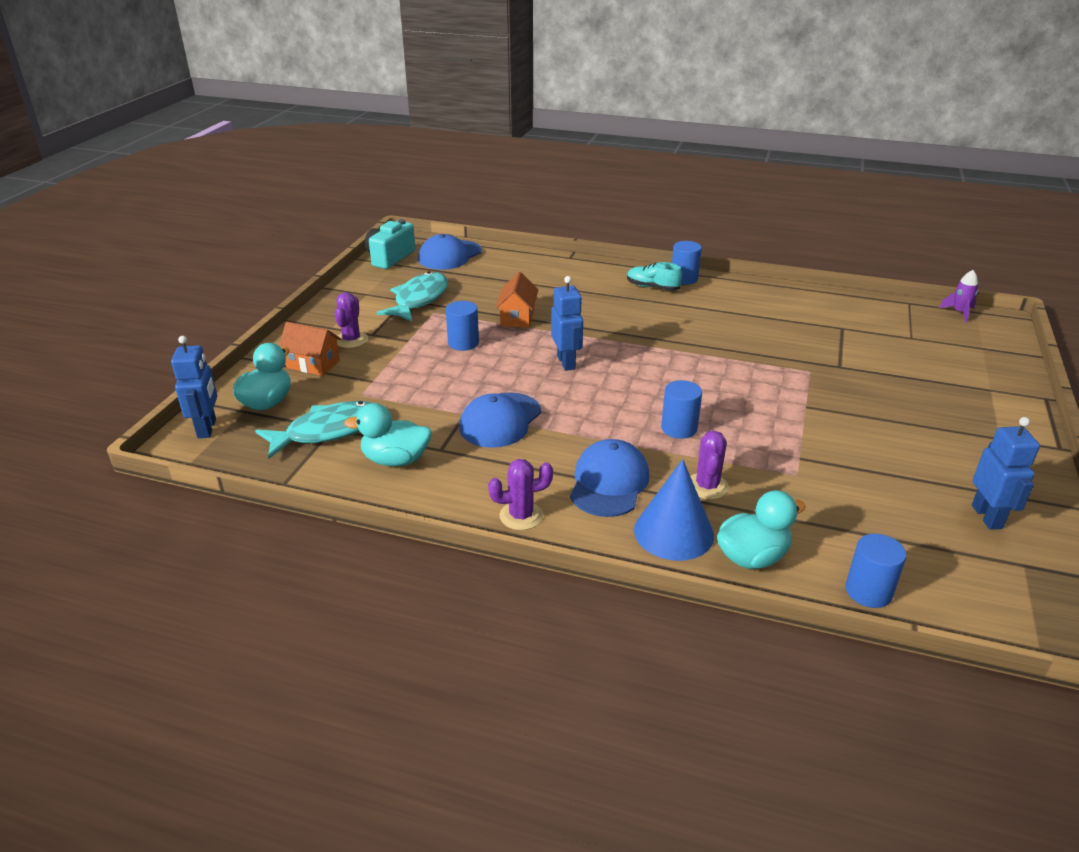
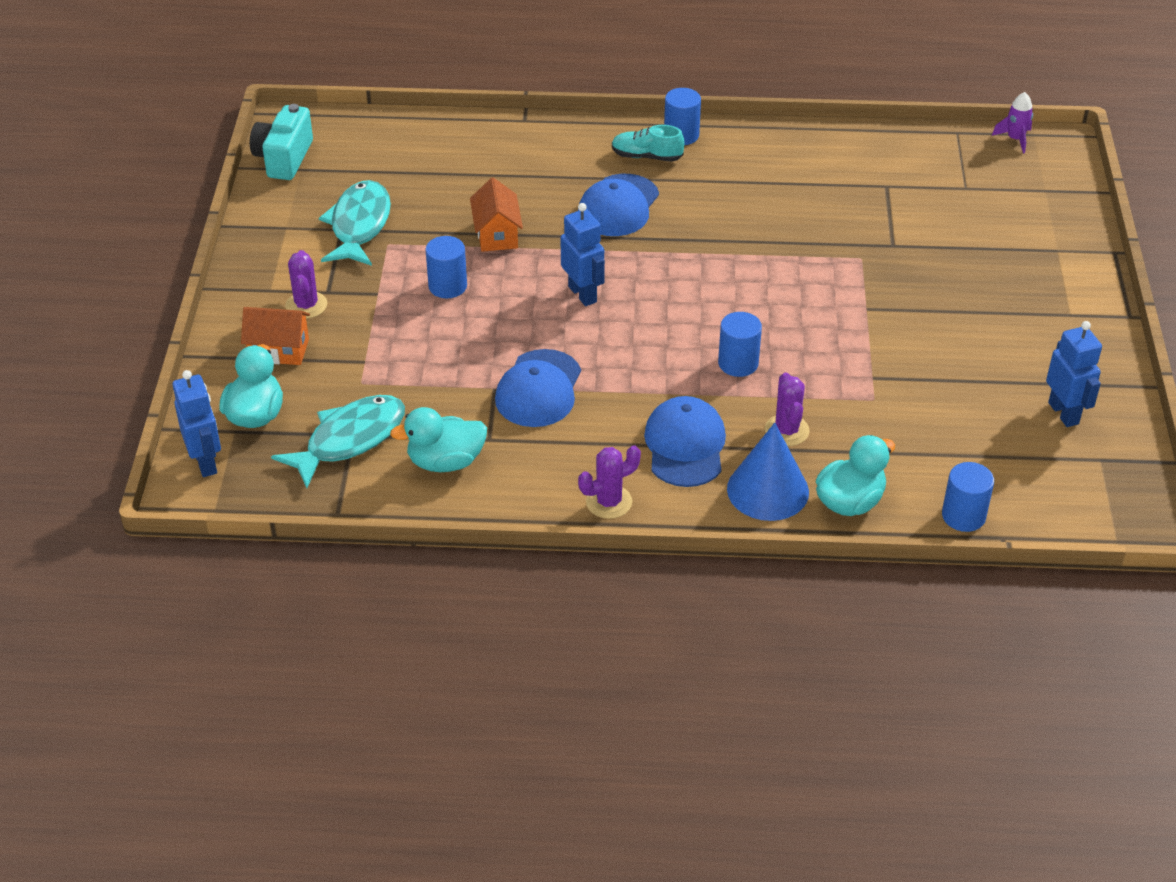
camera: 15 degrees left, 10 degrees up
(449, 255) = (363, 142): blue cap -> blue cap (618, 206)

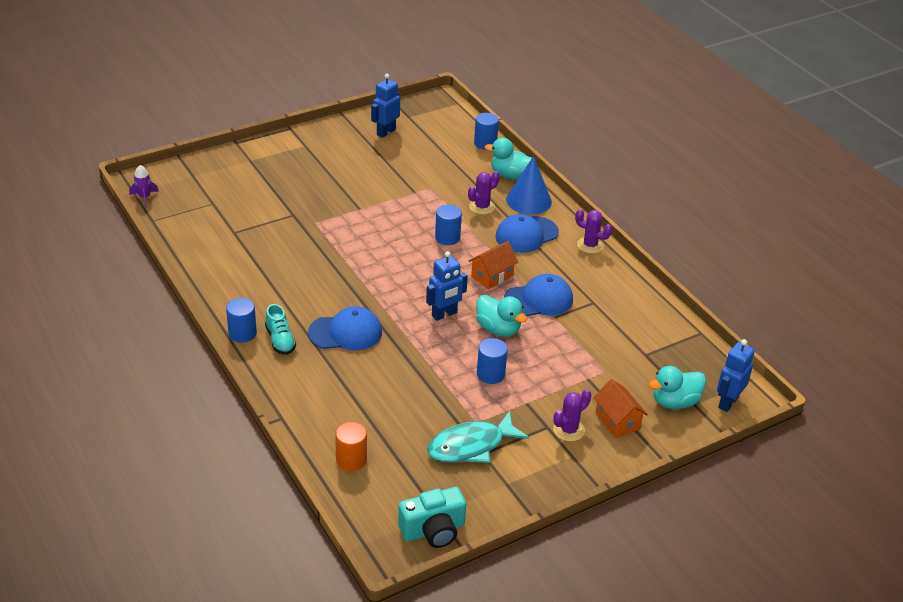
camera: 125 degrees left, 5 degrees down
(350, 439) = (650, 354): turquoise fish -> none
(422, 142) = (351, 460): none -> orange cylinder
(445, 462) = (625, 310): turquoise duck -> turquoise duck (498, 329)
(497, 234) = (421, 375): orange house -> orange house (492, 276)
(583, 294) = (444, 314): blue robot -> blue robot turned 150 degrees counterclockwise

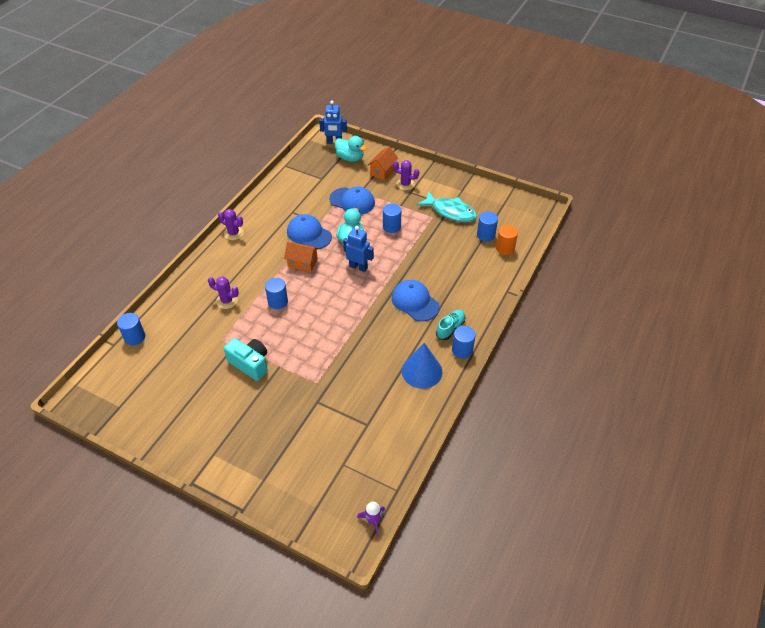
camera: 120 degrees left, 10 degrees up
(386, 132) = (155, 409): blue robot -> none
(393, 456) = (486, 235): none -> blue cylinder
(433, 530) = (514, 201): turquoise camera -> turquoise camera (250, 364)
(510, 175) = (173, 303): turquoise duck -> none
(526, 235) = (244, 265): blue cap -> blue cap (352, 201)
(528, 200) = (201, 281): blue cone -> blue cone (422, 371)
(590, 245) = (233, 233): purple cactus -> purple cactus turned 60 degrees counterclockwise

